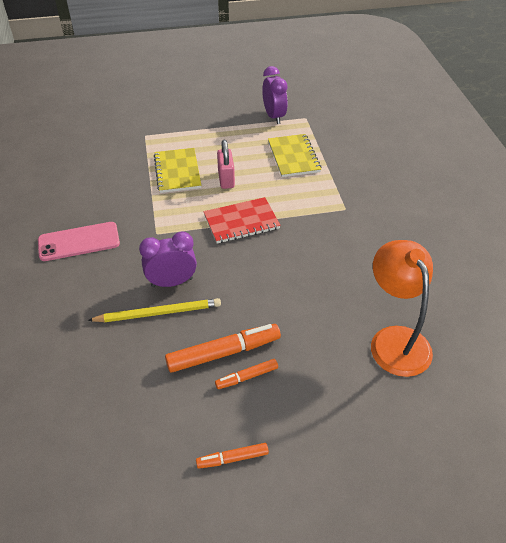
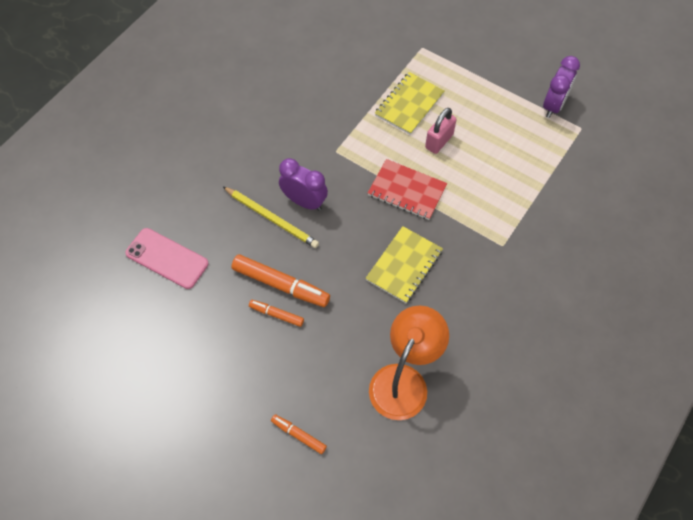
camera: 45 degrees right, 15 degrees up
(79, 242) = (277, 116): pink phone -> pink phone (167, 258)
(233, 458) = (212, 358): orange marker -> orange marker (299, 435)
(293, 157) = (520, 161): yellow notebook -> yellow notebook (404, 265)

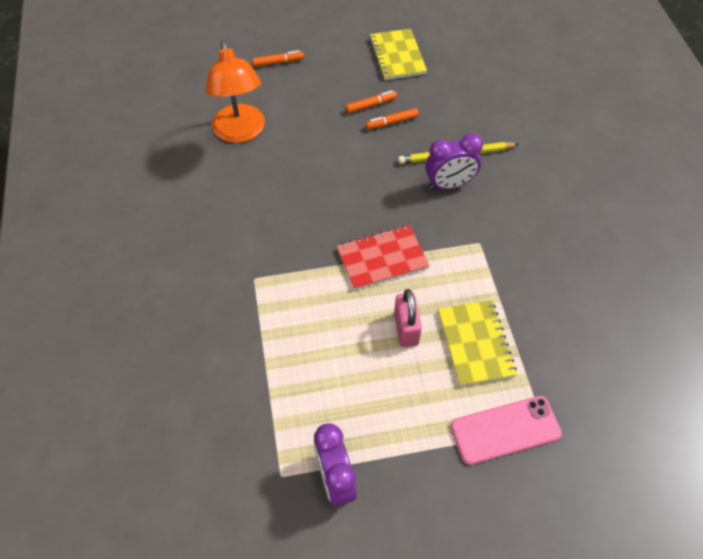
camera: 135 degrees right, 5 degrees down
(167, 258) = (485, 81): pink phone -> pink phone (505, 430)
(280, 284) = (392, 122): orange marker -> orange marker, size x0.55
(404, 265) = (319, 200): yellow notebook -> yellow notebook (397, 56)

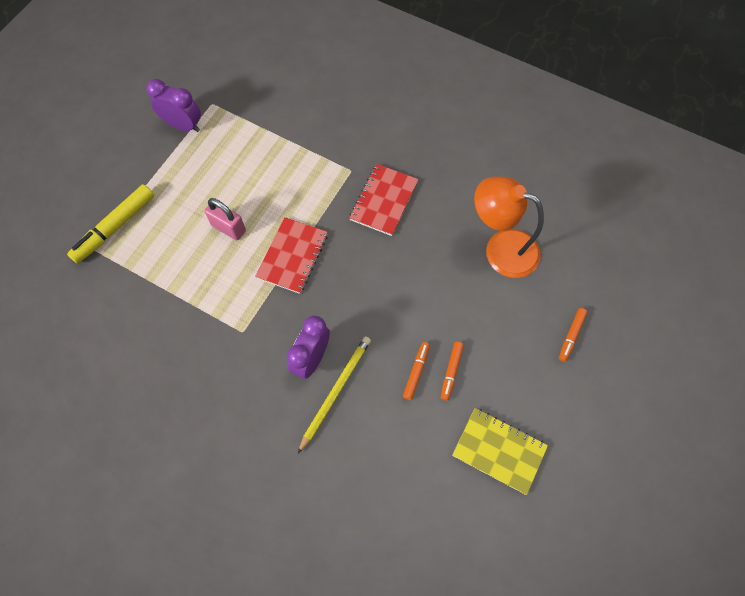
camera: 130 degrees right, 10 degrees up
(265, 232) = (383, 201): none -> red notebook
(475, 343) = (178, 259): yellow notebook -> none
(505, 430) = (115, 227): pink phone -> yellow marker

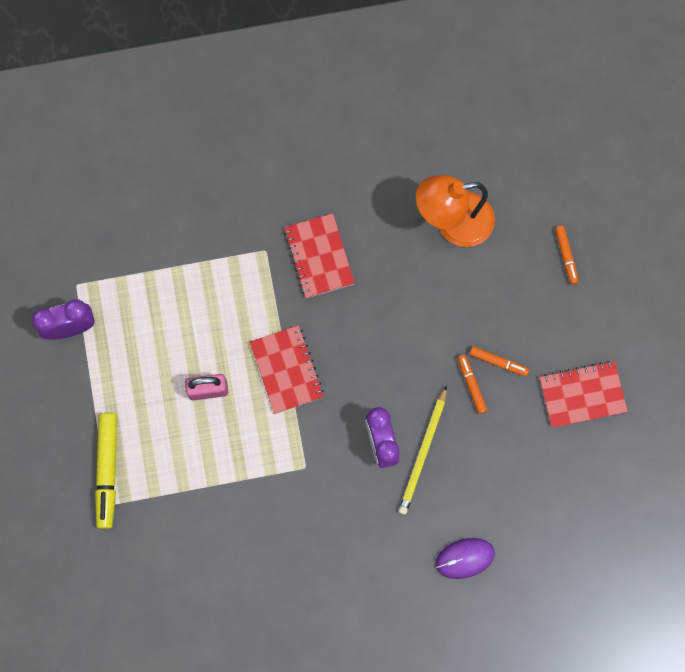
camera: 40 degrees left, 10 degrees up
(295, 500) = (464, 558): none -> purple mouse
(335, 391) = (423, 452): yellow pencil -> yellow pencil turned 150 degrees counterclockwise
(451, 371) = (498, 362): orange marker -> orange marker turned 45 degrees counterclockwise
(499, 450) = (582, 395): yellow notebook -> red notebook

